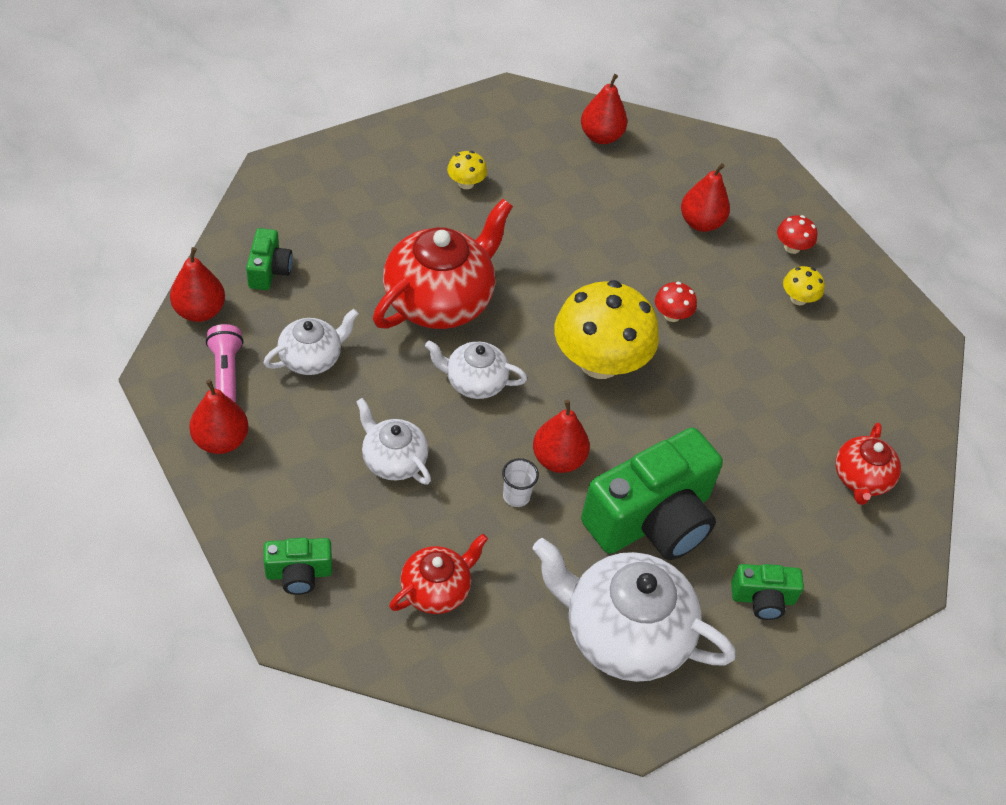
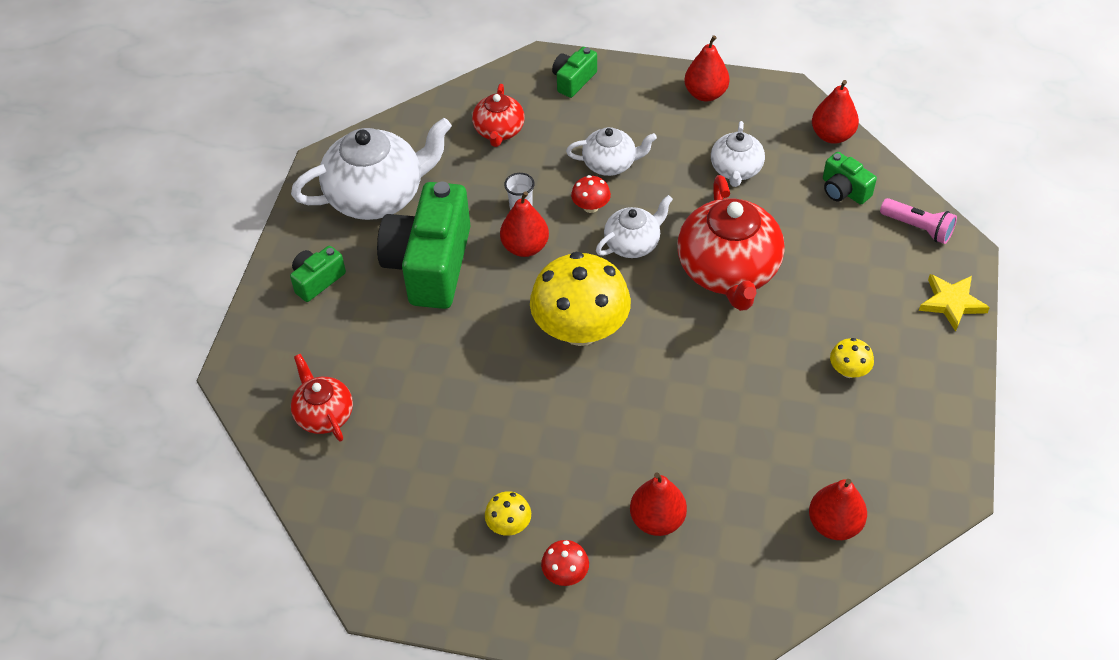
camera: 140 degrees right, 0 degrees up
(226, 373) = (761, 122): pink flashlight -> pink flashlight (918, 228)
(339, 155) = (951, 303): none -> yellow star
(672, 315) = (579, 412): red mushroom -> red mushroom (591, 206)

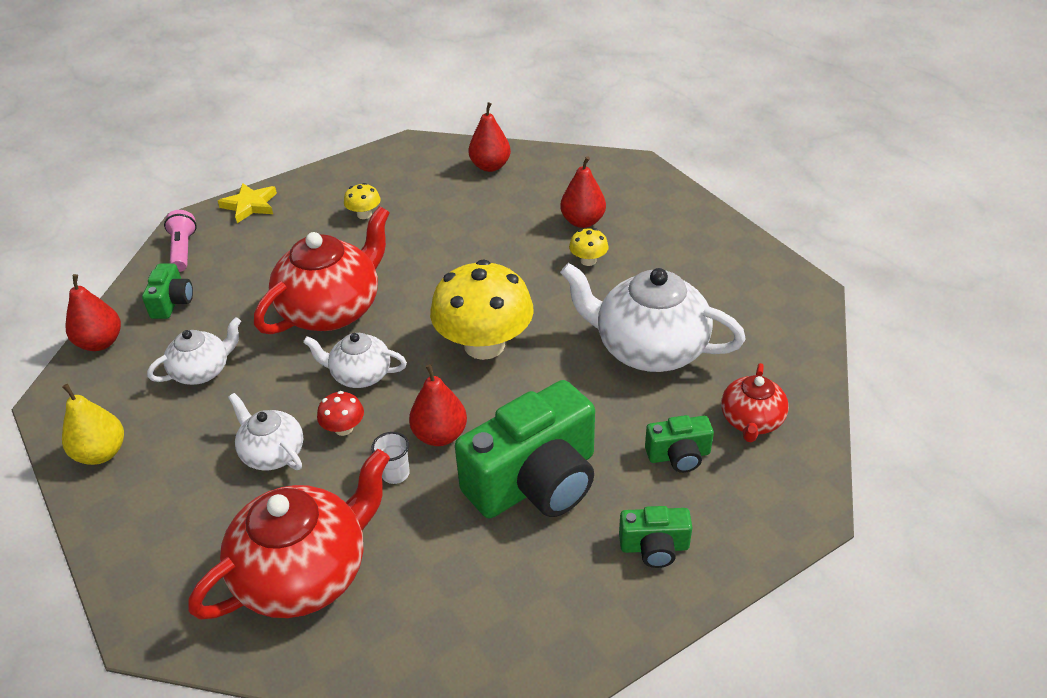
camera: 135 degrees left, 10 degrees down
(377, 195) = (504, 598): white teapot -> white teapot (648, 348)
(499, 131) = (305, 573): red teapot -> red teapot, size x1.84
(509, 524) = (678, 272): yellow mushroom -> yellow mushroom (588, 260)
(565, 573) = (669, 231): red mushroom -> none
(573, 80) = (161, 572): green camera -> green camera (679, 455)
(705, 94) = (101, 453): red pear -> yellow pear

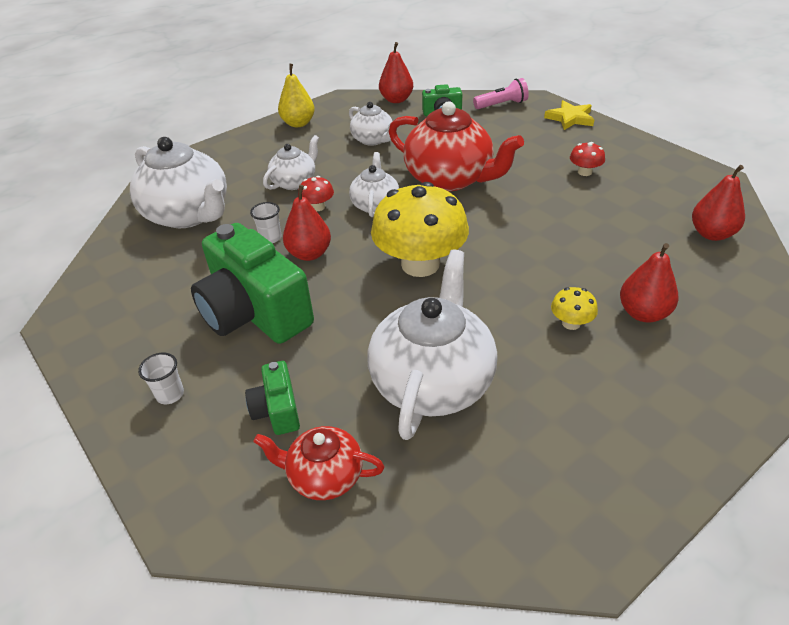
camera: 85 degrees right, 0 degrees up
(305, 573) = (189, 214): red teapot -> white teapot
(364, 214) = (584, 172): yellow mushroom -> red mushroom
(654, 547) = (170, 394): green camera -> white cup

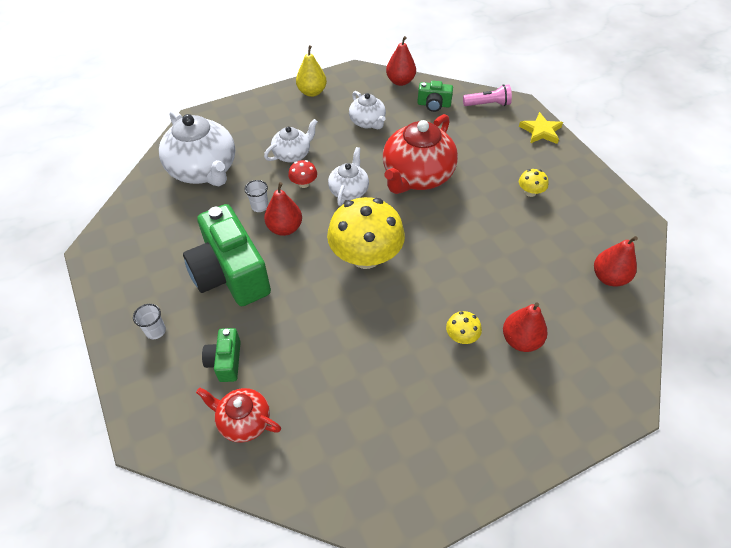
camera: 10 degrees right, 10 degrees up
(433, 381) = (341, 363): white teapot -> none
(450, 178) = (417, 176): red teapot -> red teapot turned 75 degrees clockwise
(584, 172) = (530, 192): red mushroom -> yellow mushroom

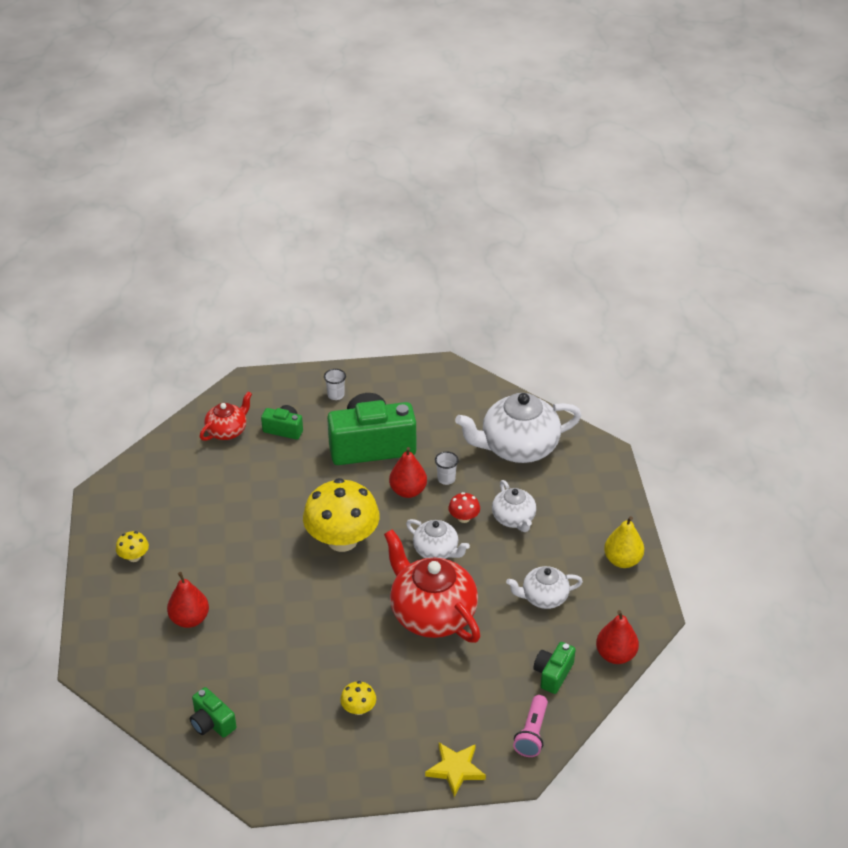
camera: 110 degrees right, 10 degrees down
(461, 336) = (218, 579): yellow mushroom -> yellow mushroom (134, 557)
(609, 277) = (212, 722): red pear -> green camera

